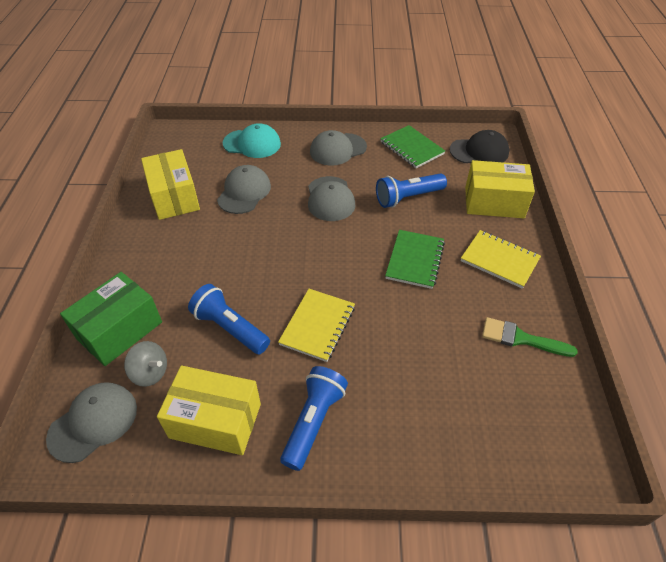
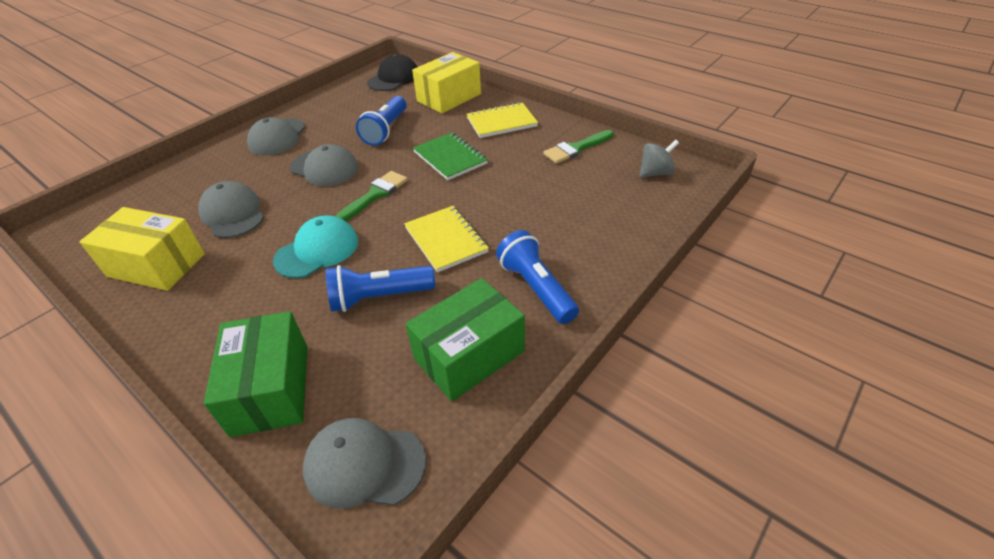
camera: 50 degrees left, 5 degrees down
(93, 422) = (364, 464): grey cap -> grey cap turned 75 degrees counterclockwise
(150, 373) = (358, 384): grey spinning top -> grey spinning top (655, 173)
(215, 420) = (469, 355): yellow box -> green box
(252, 144) = (181, 180): turquoise cap -> turquoise cap (317, 250)
(328, 248) = (375, 195): none -> green brush
(411, 148) = (340, 103): green notebook -> none

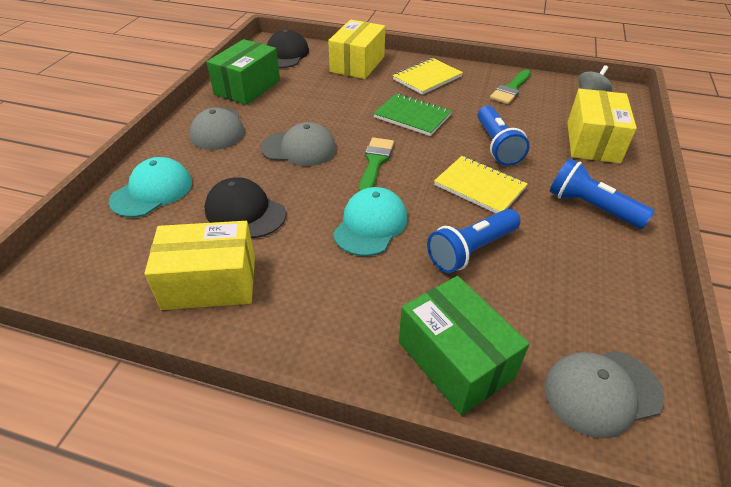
camera: 25 degrees left, 0 degrees up
(184, 180) = (152, 191): none -> turquoise cap
(233, 214) = (245, 212): grey cap -> black cap
(386, 130) = (326, 103): blue flashlight -> blue flashlight (496, 146)
(469, 355) = (593, 275): green box -> green box (247, 87)
(608, 221) = (592, 142): none -> yellow box

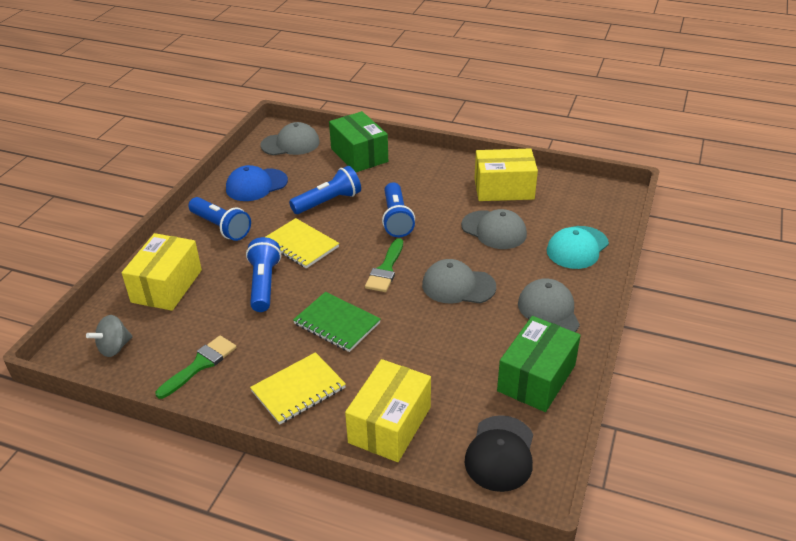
camera: 175 degrees left, 5 degrees down
(245, 212) = (494, 230): black cap -> grey cap
(370, 225) = (396, 219): turquoise cap -> blue flashlight
(595, 279) = (256, 185): none -> blue cap

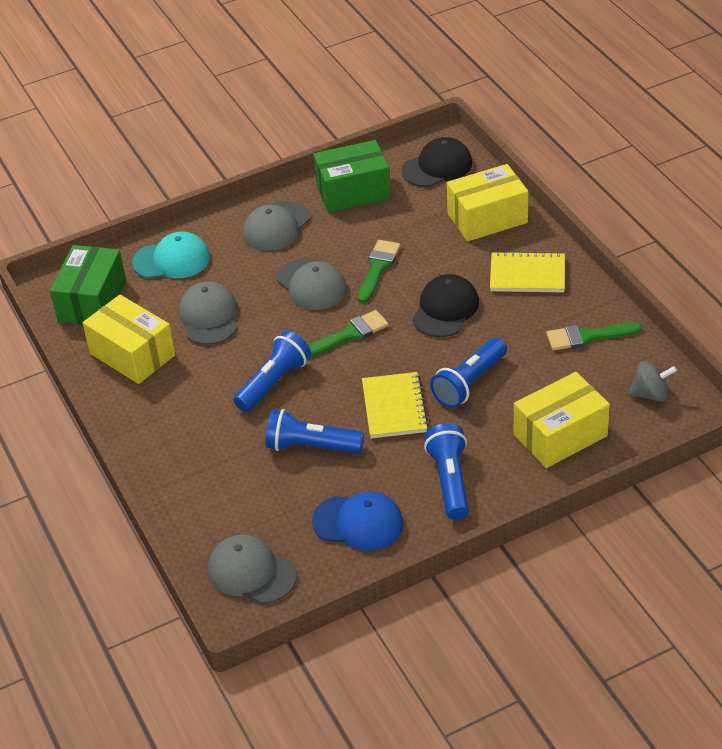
camera: 135 degrees left, 5 degrees up
(337, 323) = (445, 309): green notebook -> black cap
(359, 155) = (201, 497): green box -> green box (92, 301)
(427, 325) = (378, 268): none -> green brush

